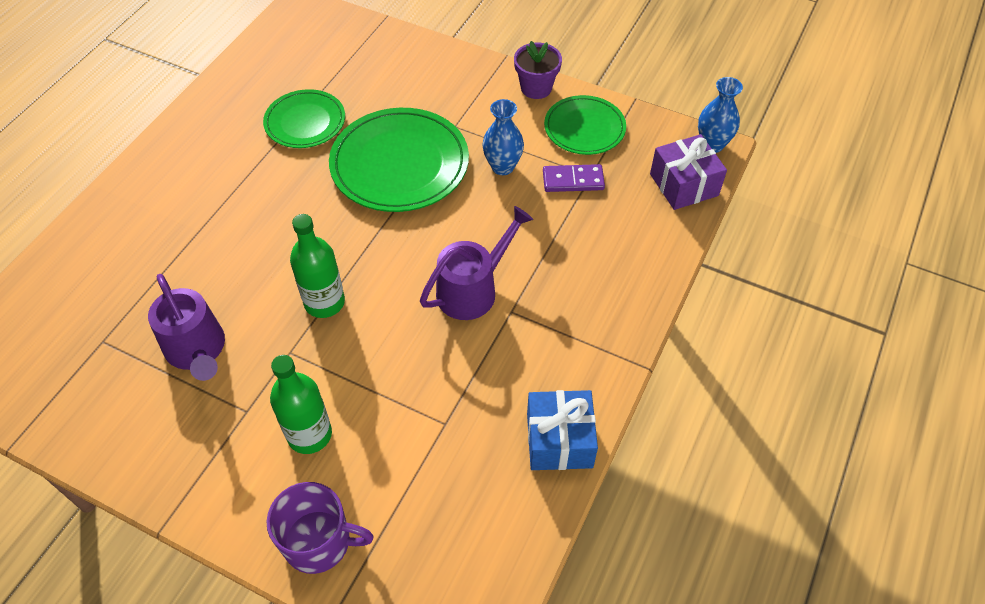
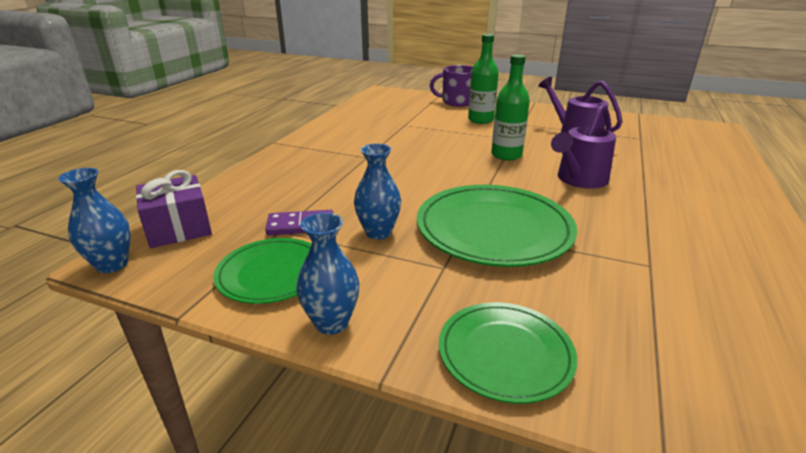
camera: 175 degrees right, 25 degrees down
(305, 122) = (636, 261): green plate -> green plate (505, 354)
(473, 289) = (396, 164): purple watering can -> purple watering can (579, 180)
(536, 88) = (331, 323): purple flower pot -> blue vase
(559, 440) = (337, 123): blue gift -> none

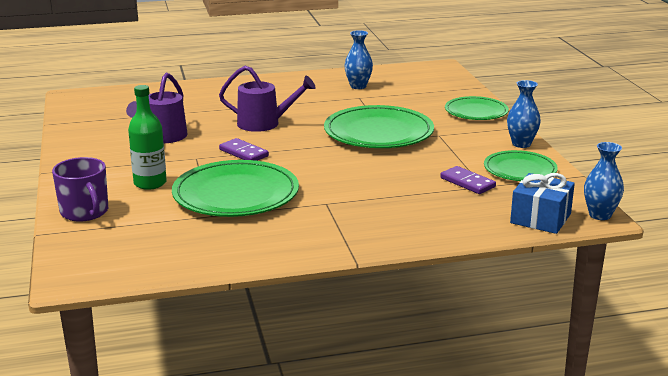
camera: 125 degrees left, 5 degrees down
(179, 228) = (540, 218): purple gift -> blue gift
(378, 232) = (435, 159): blue vase -> blue vase (358, 86)
(426, 136) = (236, 194): none -> green plate
(506, 155) = (244, 153): green bottle -> purple domino

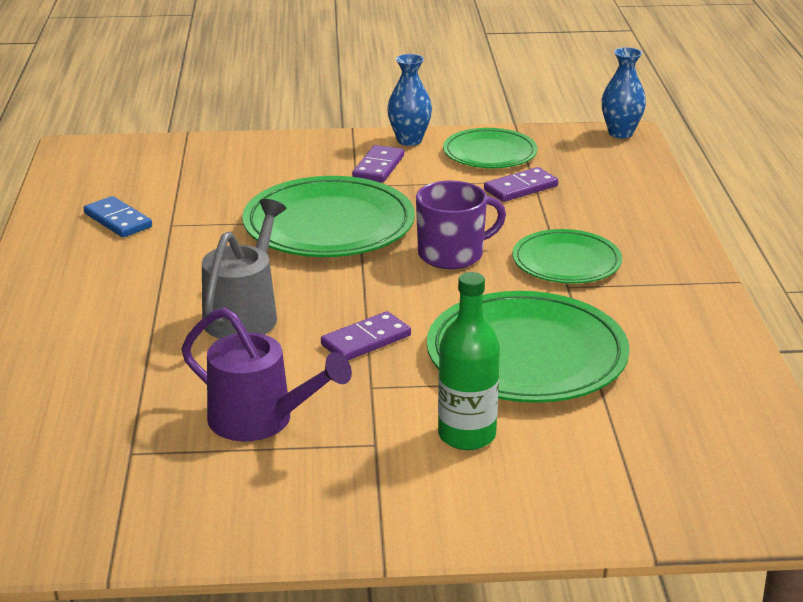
camera: 80 degrees left, 5 degrees up
(85, 212) = (572, 504): purple mug -> purple mug (452, 254)
(264, 124) = (244, 314): purple watering can -> grey watering can
(358, 86) = (118, 220): blue vase -> blue domino
(470, 138) = (378, 167): none -> purple domino
(476, 112) = (283, 150): green plate -> green plate (566, 262)
(540, 218) = (626, 163): blue gift -> none

